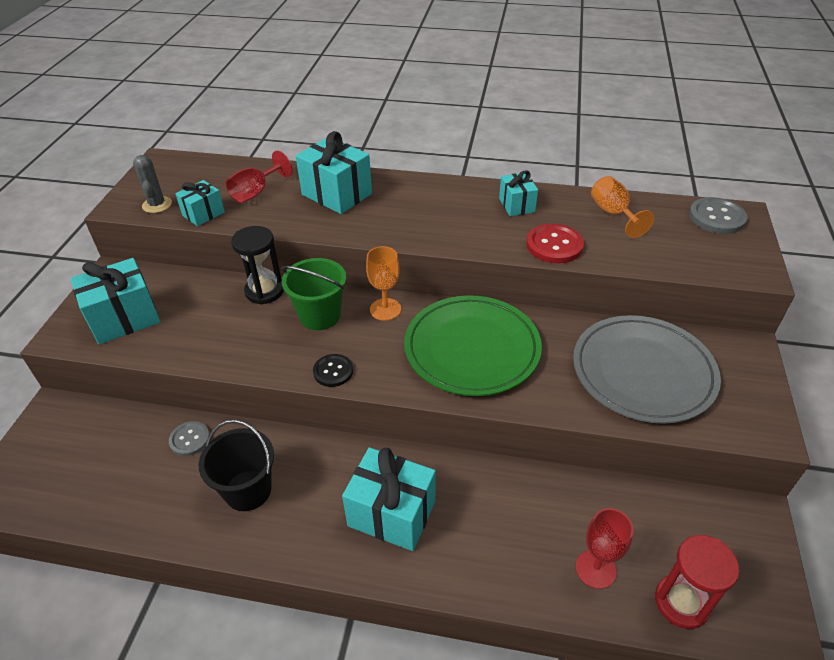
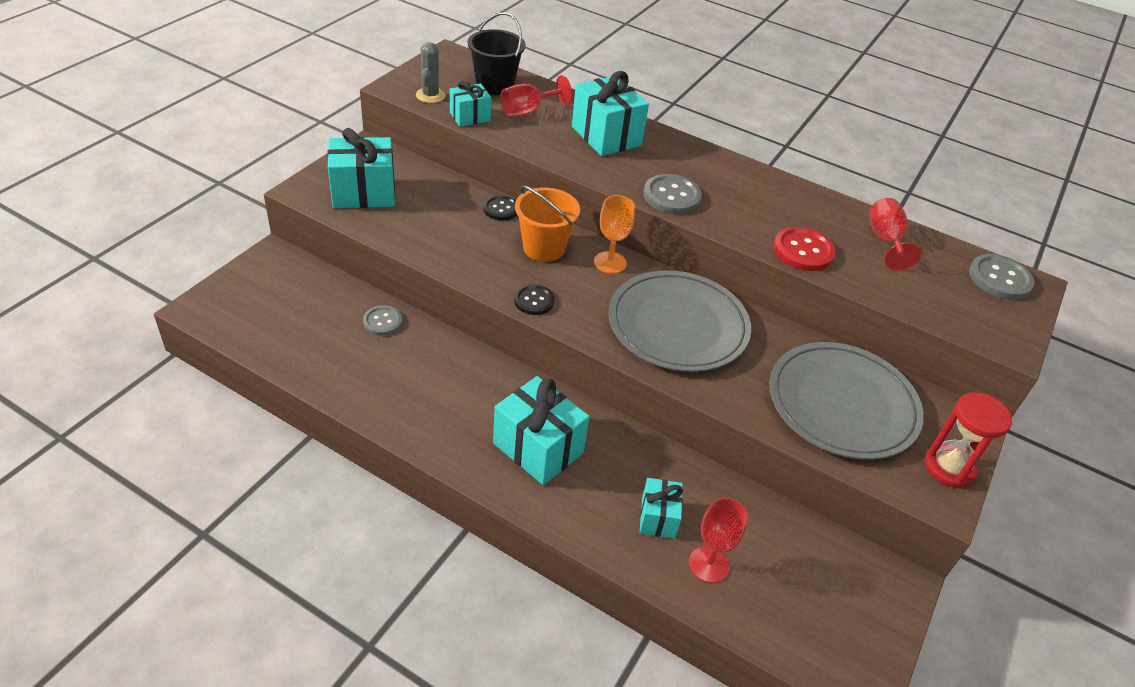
camera: 15 degrees right, 0 degrees up
(248, 490) = (417, 382): black bucket -> black bucket (495, 85)
(264, 291) = (501, 209): black hourglass -> black button
(320, 316) = (544, 248): green bucket -> orange bucket
(420, 231) = (671, 196): none -> grey button
(472, 348) = (678, 325): green plate -> grey plate
(516, 205) = (785, 201): turquoise gift -> turquoise gift (658, 518)
(613, 214) = (885, 240): orange goblet -> red goblet
(681, 602) = (778, 623): red hourglass -> red hourglass (949, 468)

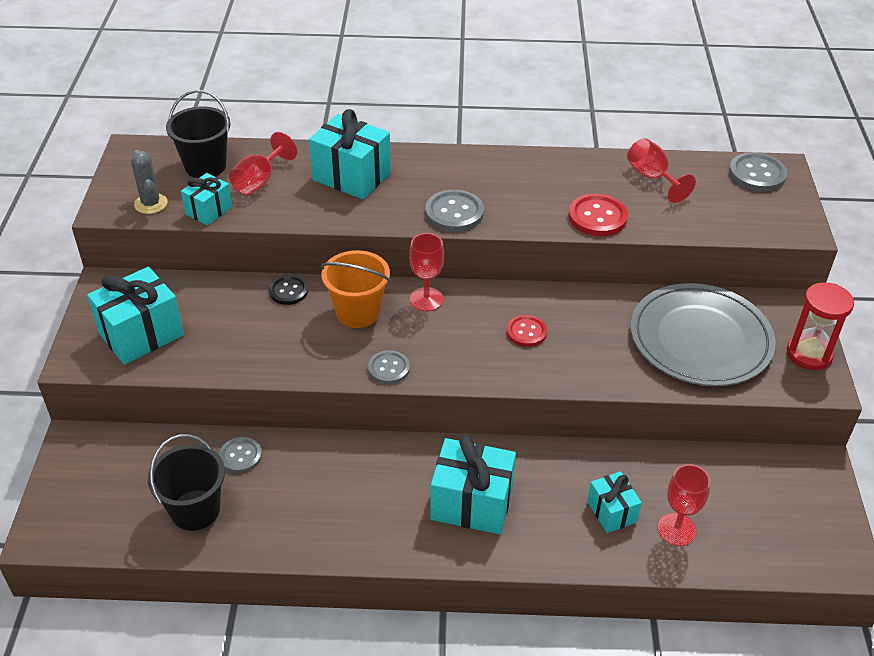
camera: 25 degrees left, 0 degrees up
(317, 344) = (195, 510): none -> black bucket
(534, 301) = (388, 368): black button -> grey button
(610, 262) = (426, 299): orange goblet -> red goblet
(678, 325) = (526, 332): grey plate -> red button

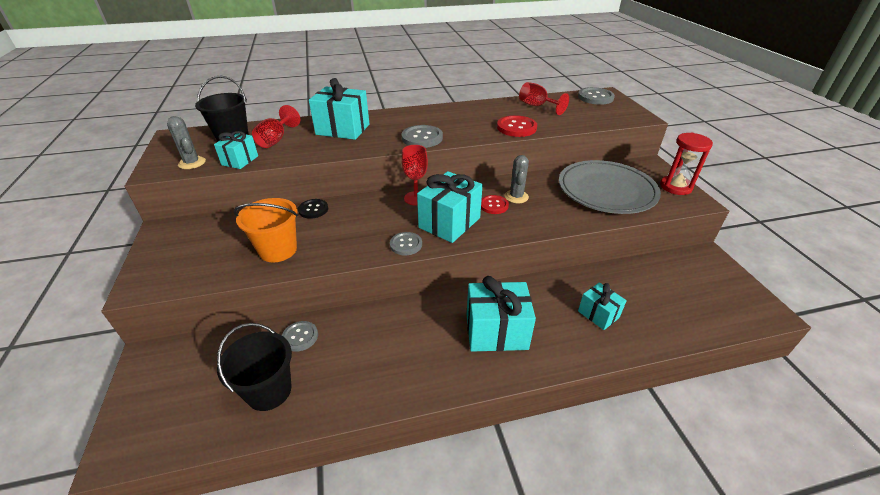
camera: 15 degrees left, 5 degrees down
(141, 334) = (197, 257): turquoise gift -> turquoise gift (449, 223)
(358, 312) = (369, 214): orange bucket -> orange bucket (278, 250)
(564, 324) = (516, 197): none -> grey cactus
(676, 529) = (648, 316): red goblet -> none

